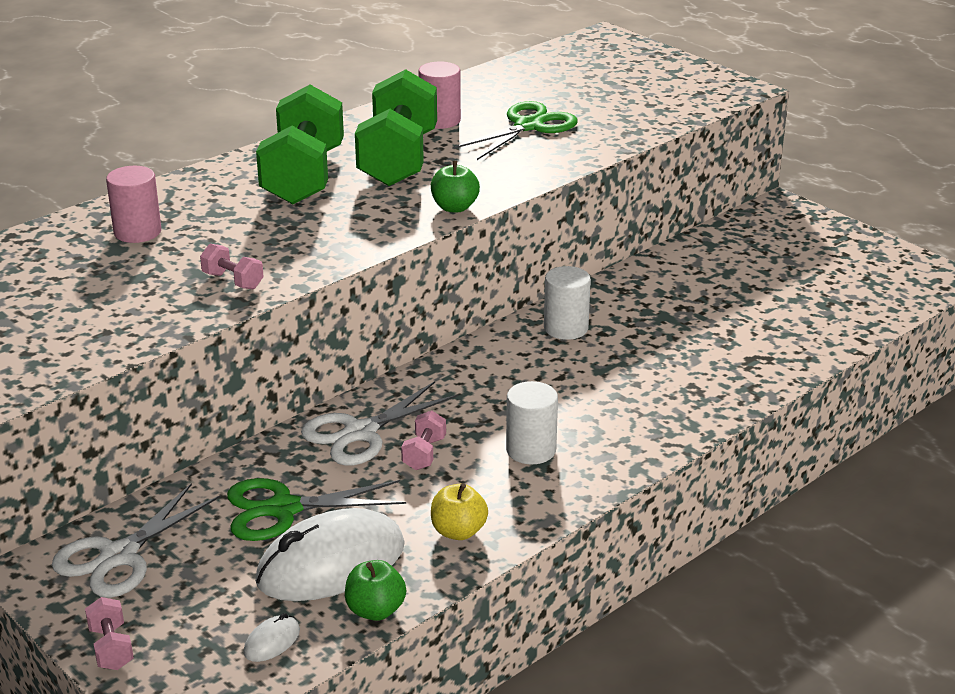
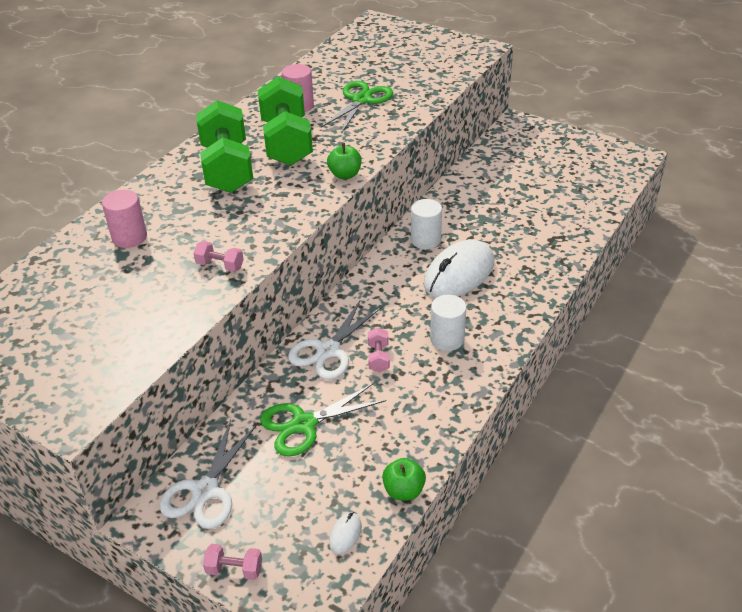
camera: 15 degrees left, 10 degrees up
(111, 648) = (234, 569): pink dumbbell -> pink dumbbell turned 45 degrees counterclockwise
(331, 564) = (357, 461): white mouse -> white mouse (459, 274)
(458, 531) = (429, 414): yellow apple -> none

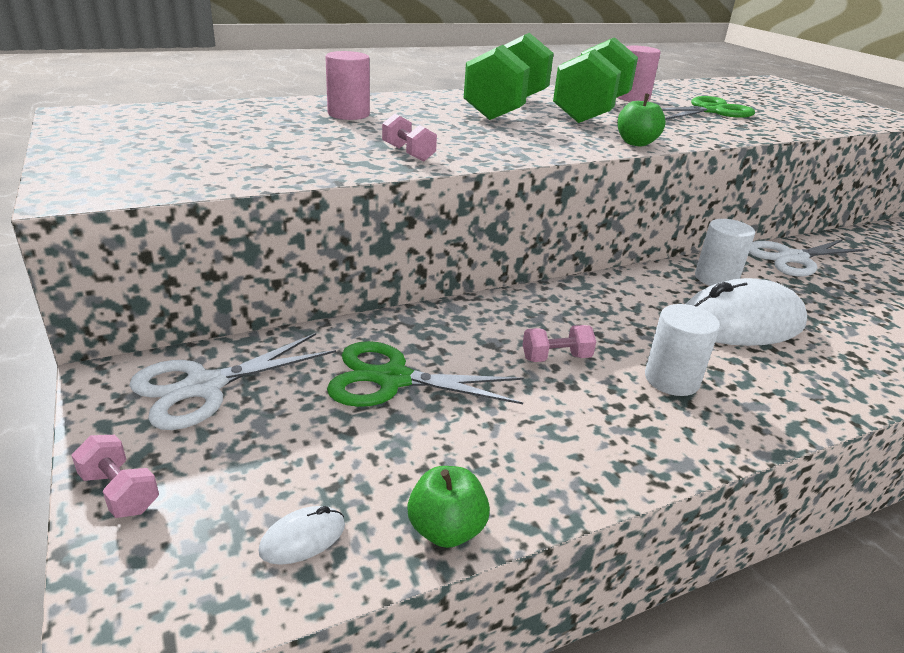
camera: 30 degrees right, 10 degrees down
(328, 351) = (498, 324): white scissors -> white scissors (793, 258)
(378, 358) = (556, 358): pink dumbbell -> pink dumbbell turned 45 degrees clockwise

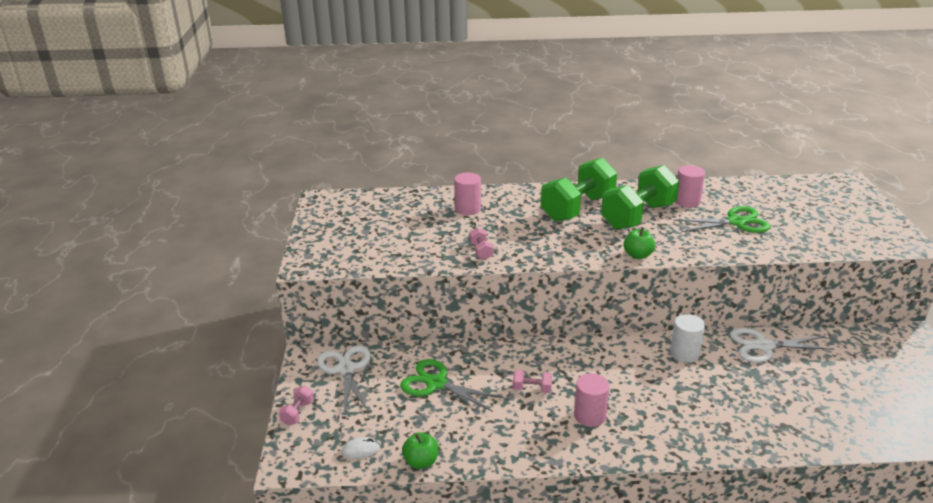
camera: 25 degrees right, 0 degrees up
(120, 492) = (297, 413): pink dumbbell -> pink dumbbell turned 45 degrees clockwise
(204, 387) = (346, 369): white scissors -> white scissors turned 90 degrees clockwise
(671, 379) = (590, 416): white cylinder -> pink cylinder
(740, 323) = (669, 389): white mouse -> none

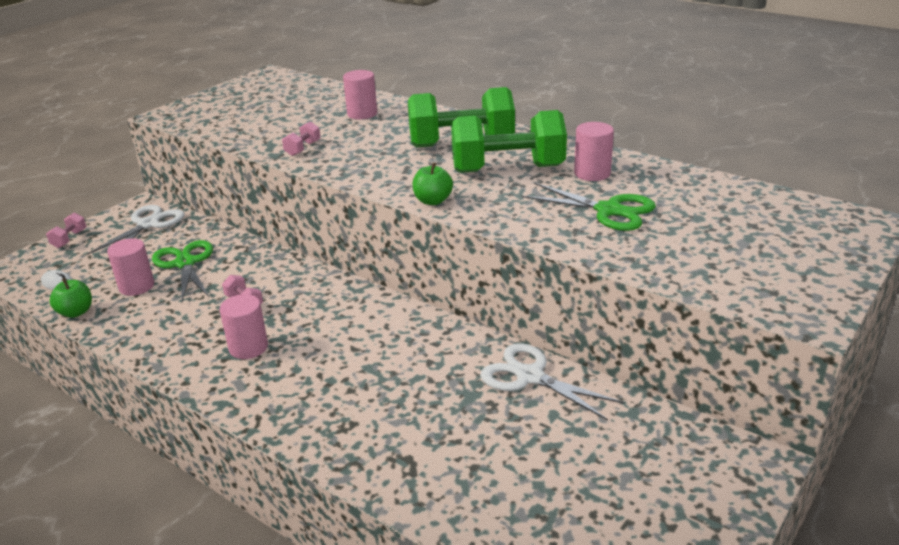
camera: 40 degrees right, 0 degrees up
(297, 413) = (69, 239): pink dumbbell -> pink dumbbell turned 45 degrees counterclockwise
(431, 419) = (136, 286): none -> pink cylinder
(684, 353) = (431, 341): white cylinder -> none

